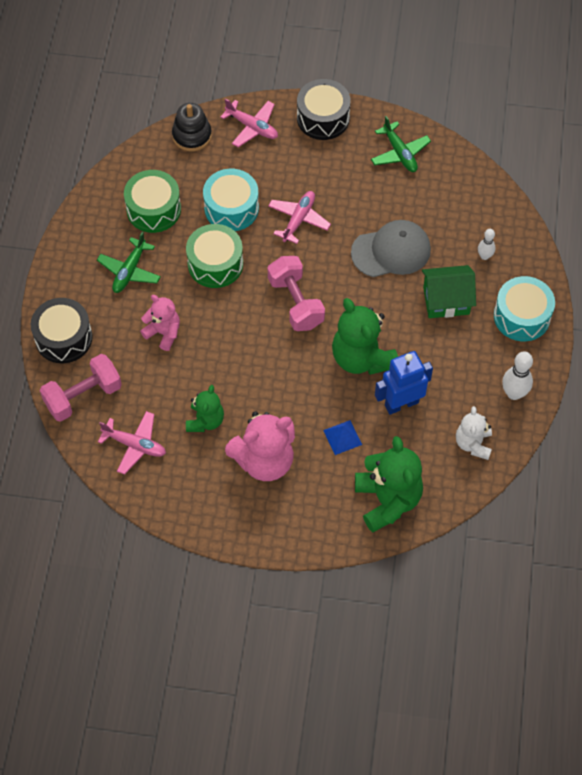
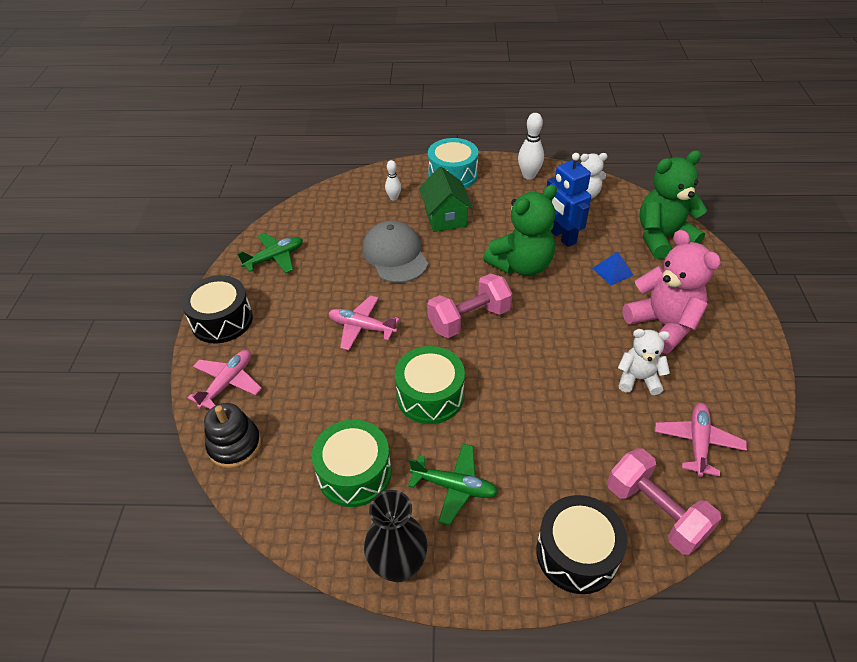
camera: 95 degrees left, 15 degrees down
(78, 232) = (398, 565): none -> black vase
(163, 333) = (537, 435): pink teddy bear -> none
(205, 421) = (638, 379): green teddy bear -> white teddy bear
(231, 208) = (349, 389): turquoise drum -> none

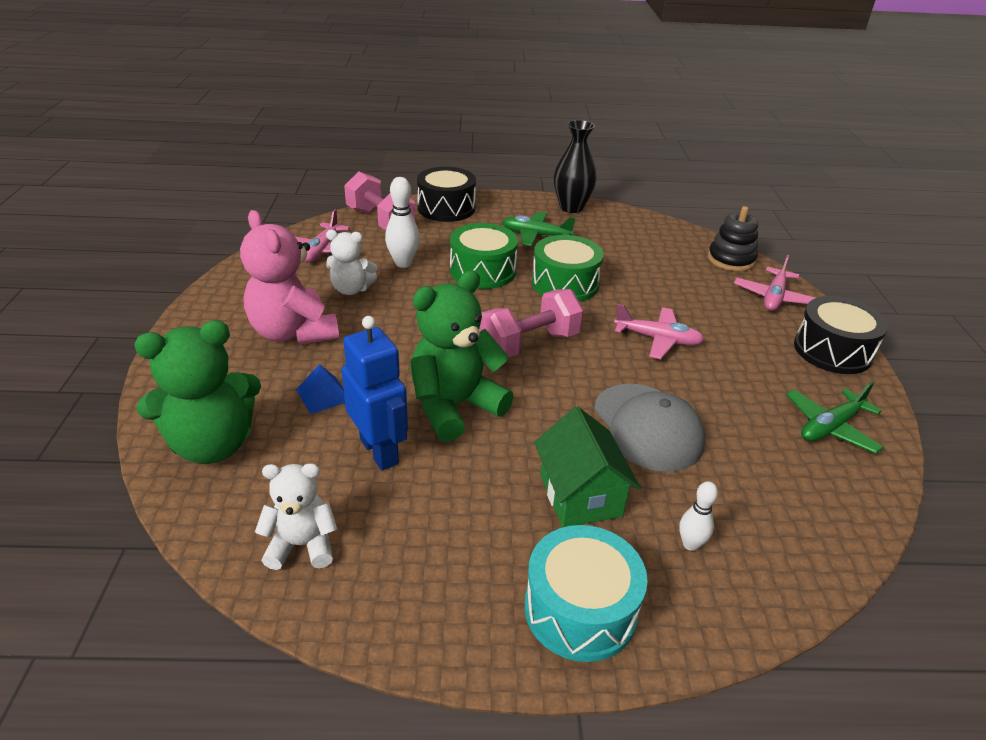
camera: 175 degrees right, 10 degrees down
(354, 473) = (619, 243): green drum -> green drum (482, 271)
(529, 175) = (407, 603): white bowling pin -> white bowling pin (403, 263)

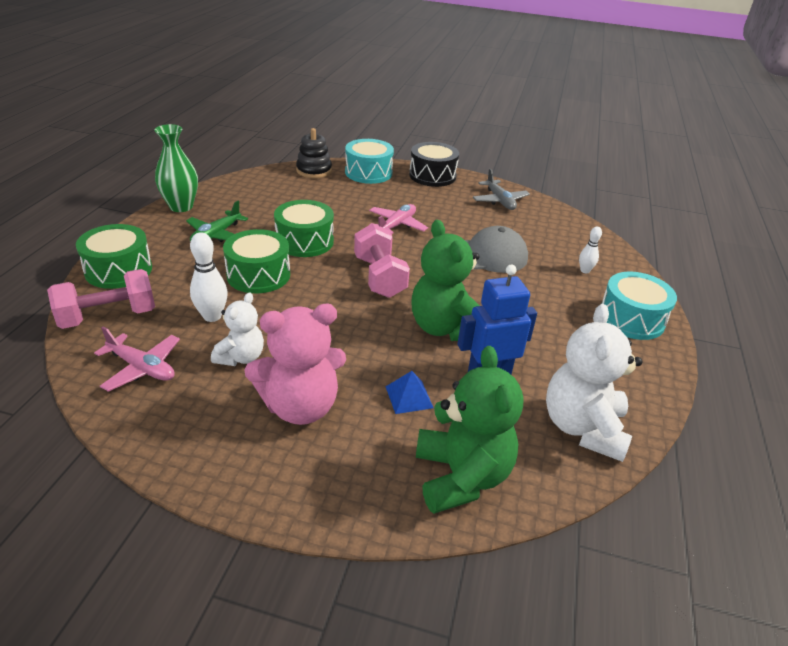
camera: 75 degrees left, 0 degrees up
(302, 545) = (583, 428): white teddy bear -> white teddy bear, size x1.68
(446, 208) = (118, 270): black drum -> green drum
(571, 207) = (181, 206): black vase -> green vase
(580, 495) = (544, 296): green house -> none
(774, 297) = (368, 173): pink plane -> turquoise drum
(830, 427) = (499, 201): green plane -> grey plane

